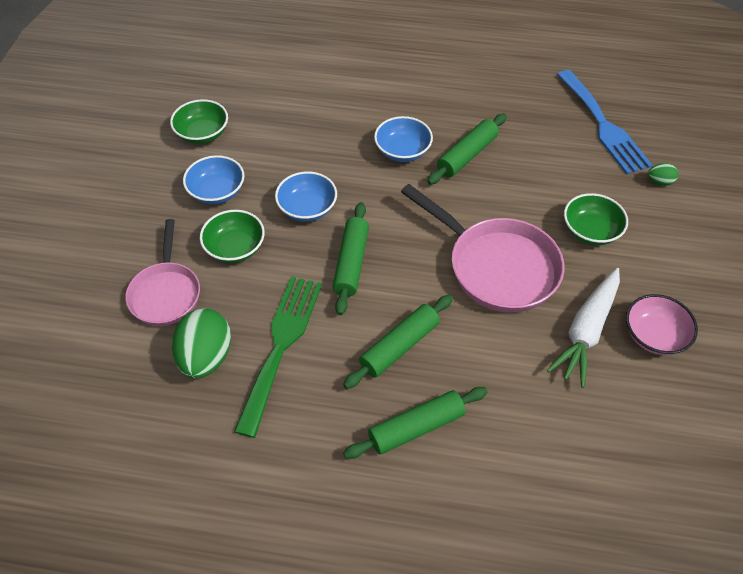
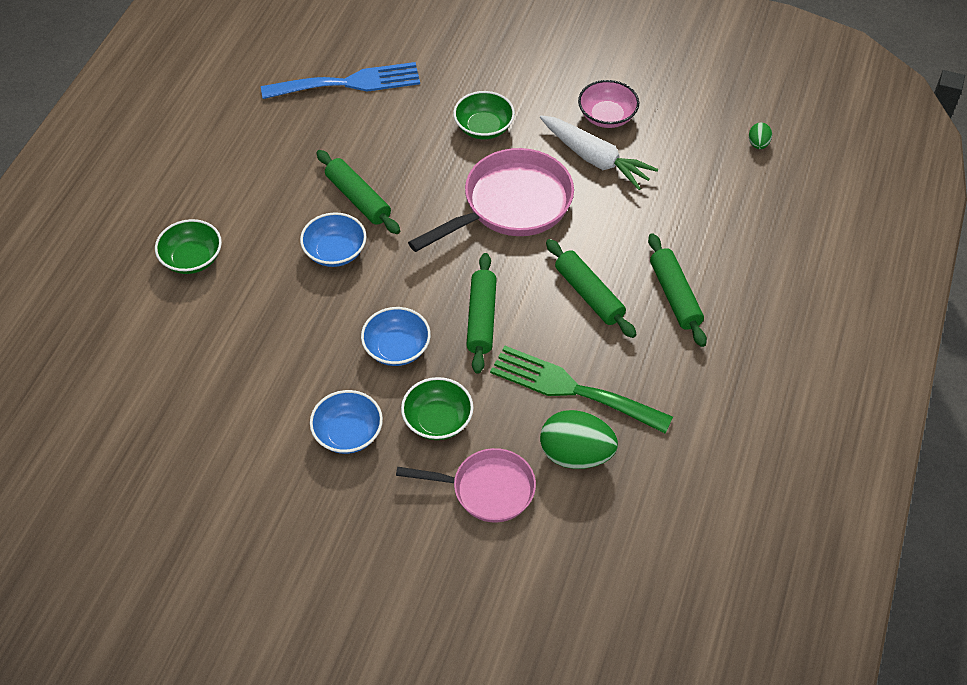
camera: 80 degrees left, 0 degrees up
(202, 133) = (244, 444): green bowl -> green bowl (192, 259)
(351, 263) = (481, 318): green rolling pin -> green rolling pin turned 75 degrees clockwise
(659, 182) = (436, 64): green egg -> green egg (758, 144)

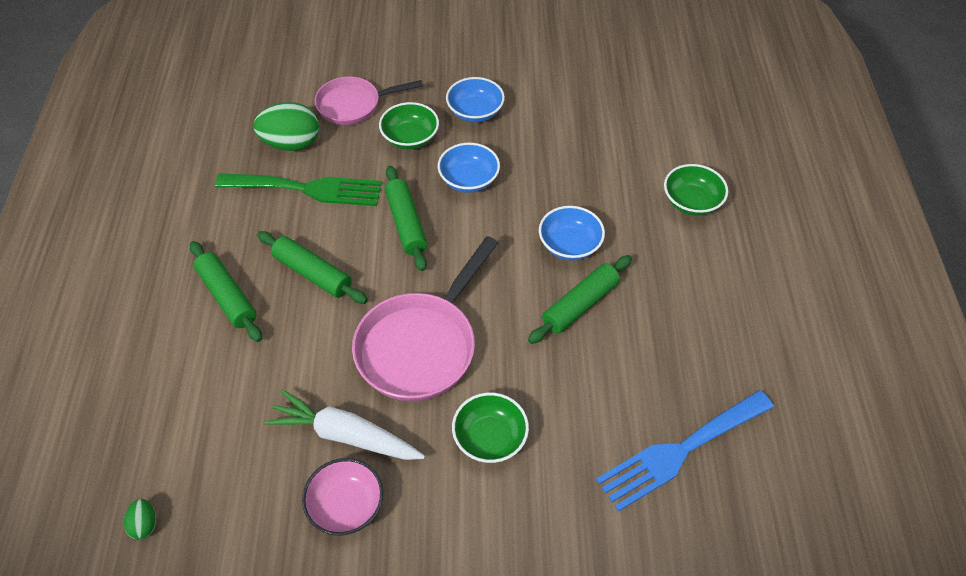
camera: 160 degrees right, 0 degrees up
(358, 198) = (580, 305): green rolling pin -> green rolling pin turned 75 degrees counterclockwise

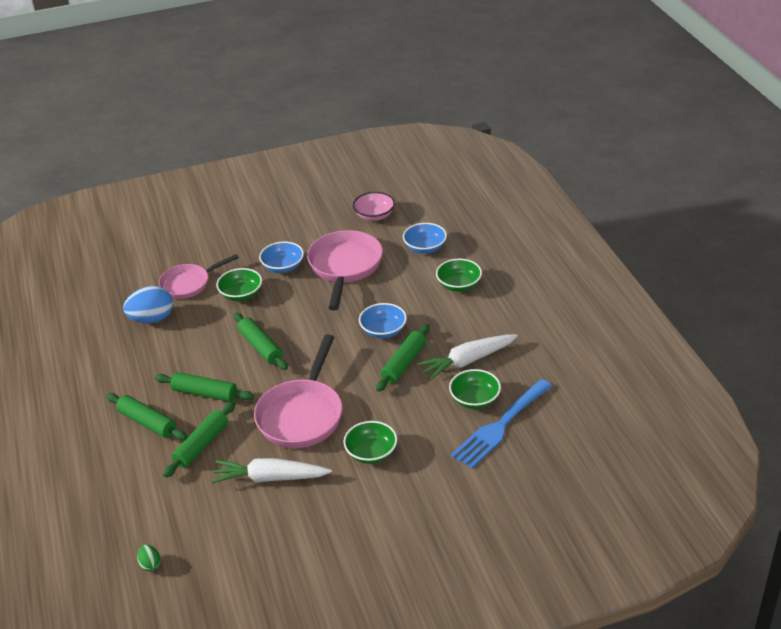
camera: 15 degrees left, 15 degrees down
(279, 352) = (201, 445): none -> green rolling pin
(291, 143) = (152, 319): green egg -> blue egg
(307, 189) = (177, 344): green fork -> none
(346, 506) = (288, 515): pink bowl -> pink bowl (374, 215)
(469, 179) = (295, 309): blue bowl -> blue bowl (425, 248)
(552, 133) = (345, 267): none -> pink pan
(658, 394) = (475, 399): none -> green bowl
(667, 327) = (467, 361): none -> white carrot

